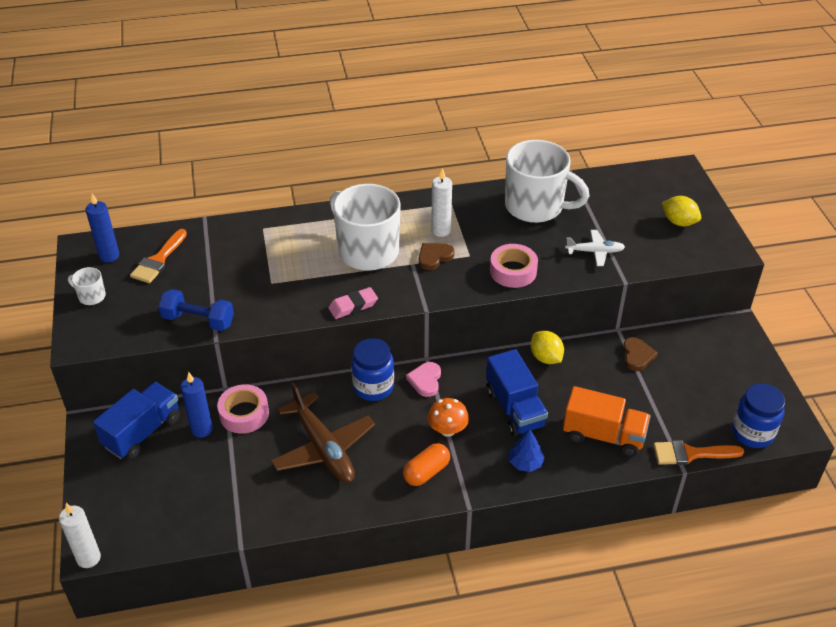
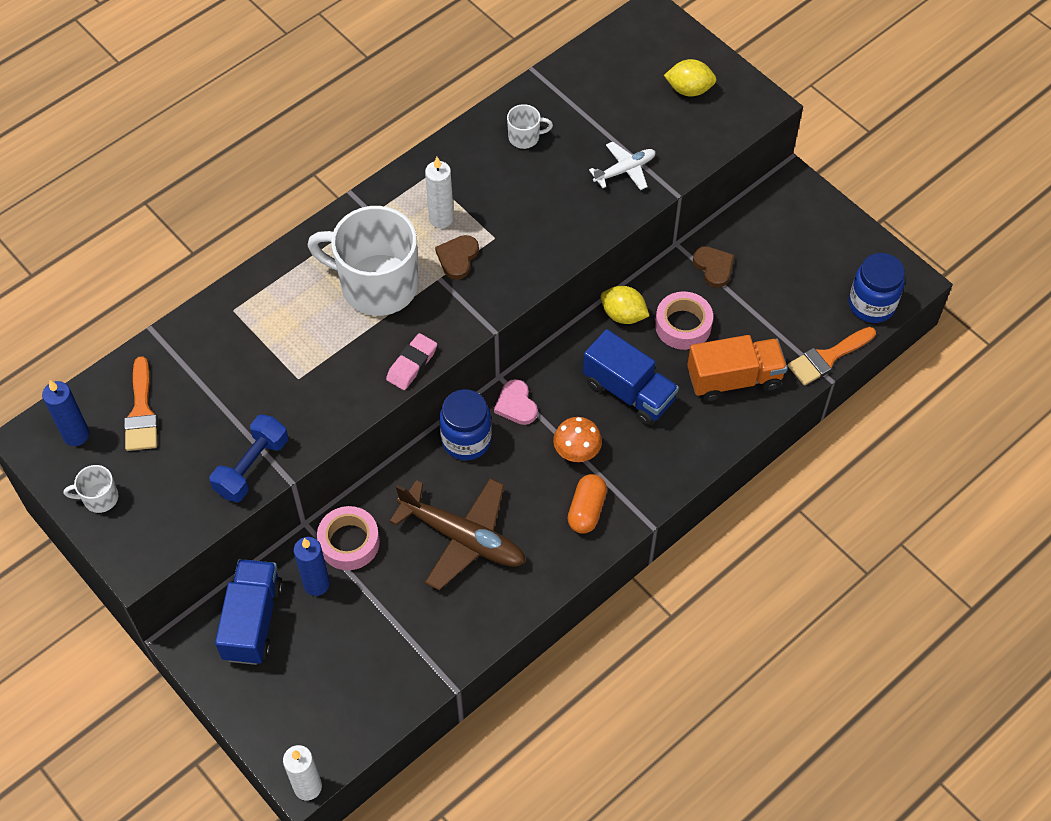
camera: 30 degrees left, 15 degrees up
(198, 320) = (252, 467): blue dumbbell -> blue dumbbell turned 45 degrees counterclockwise
(513, 271) = (554, 236): pink tape -> pink tape (683, 325)
(525, 463) = (677, 449): blue tree -> none
(535, 206) = (525, 137): white mug -> white mug, size x0.42

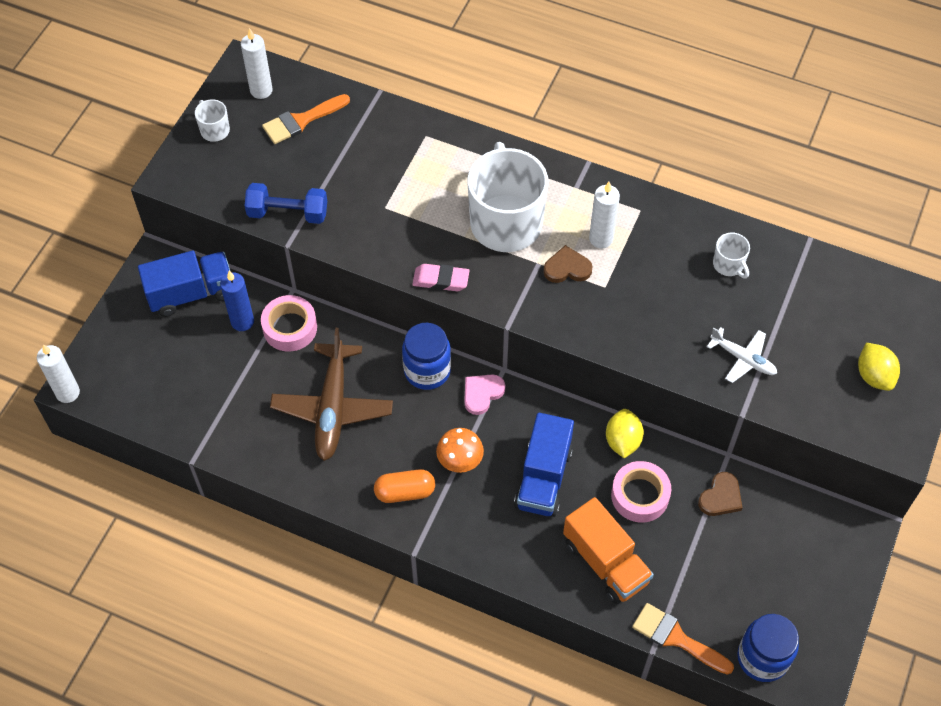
camera: 65 degrees right, 0 degrees up
(76, 435) = (261, 90): blue candle -> white candle

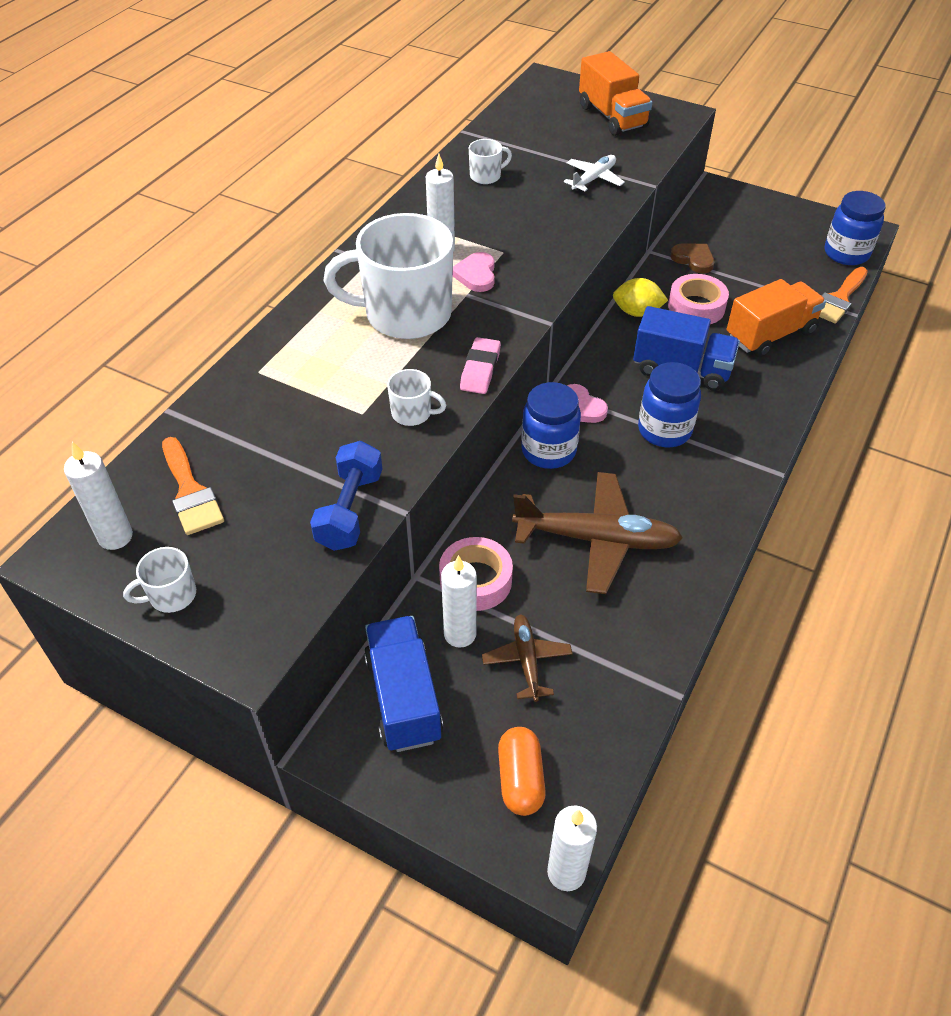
camera: 85 degrees left, 10 degrees down
(220, 364) = (527, 661): none -> brown plane
(242, 321) = (460, 634): blue candle -> white candle
(387, 239) = (412, 413): none -> white mug
(405, 492) = (707, 478): orange capsule -> orange capsule (520, 779)
(460, 460) = (664, 430): orange mushroom -> blue jar
(567, 268) = (476, 275): brown heart -> pink heart
(874, 376) = (612, 117): yellow lemon -> orange truck

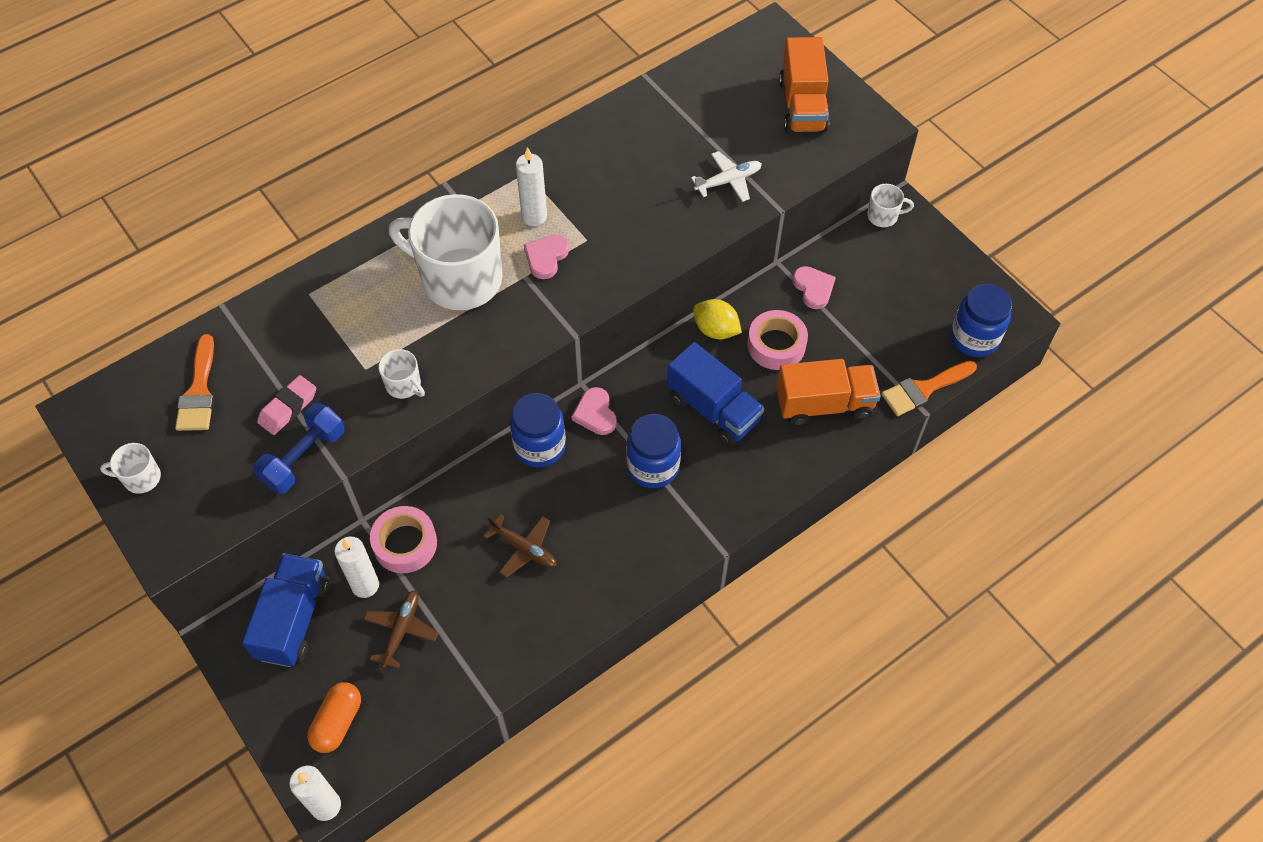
camera: 25 degrees right, 10 degrees up
(115, 537) = (128, 410): white candle -> none
(480, 370) = (485, 363): pink eraser -> pink eraser (288, 408)
(486, 176) = (629, 141): white mug -> white mug (883, 216)
(596, 539) = (523, 548): brown plane -> brown plane, size x0.54
(693, 259) = (813, 288): brown heart -> pink heart

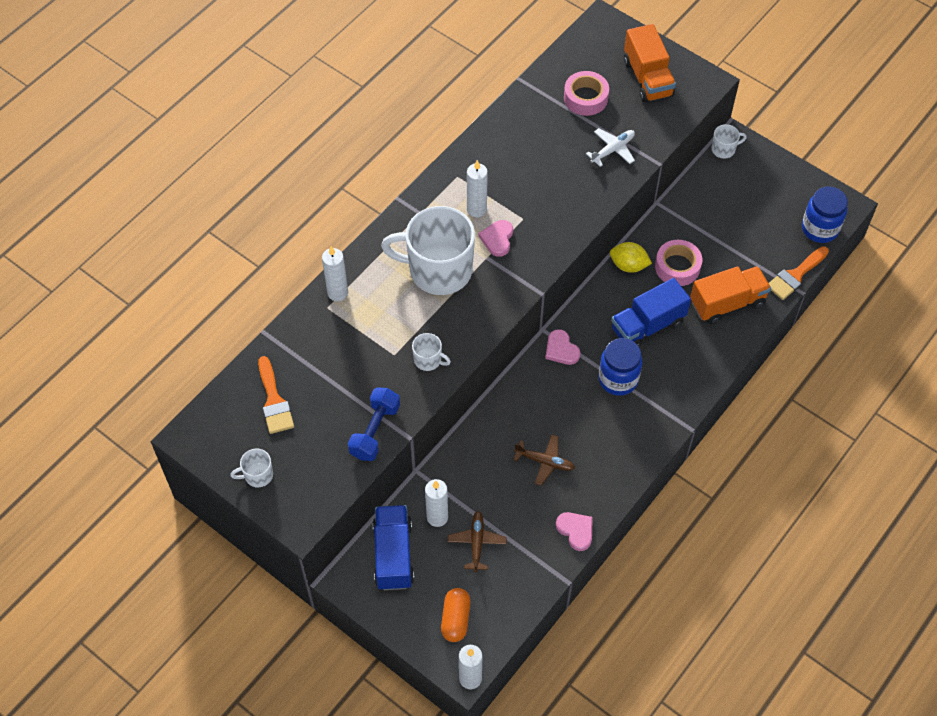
camera: 15 degrees left, 0 degrees up
(288, 408) = (347, 397): pink eraser -> none
(328, 279) = (337, 293): none -> white candle
(405, 544) = (455, 480): pink tape -> pink tape (585, 98)
(539, 446) = (528, 384): blue jar -> none
(713, 409) = (647, 326): blue truck -> blue truck turned 120 degrees clockwise
(813, 288) = (690, 217): pink heart -> pink heart (576, 531)

